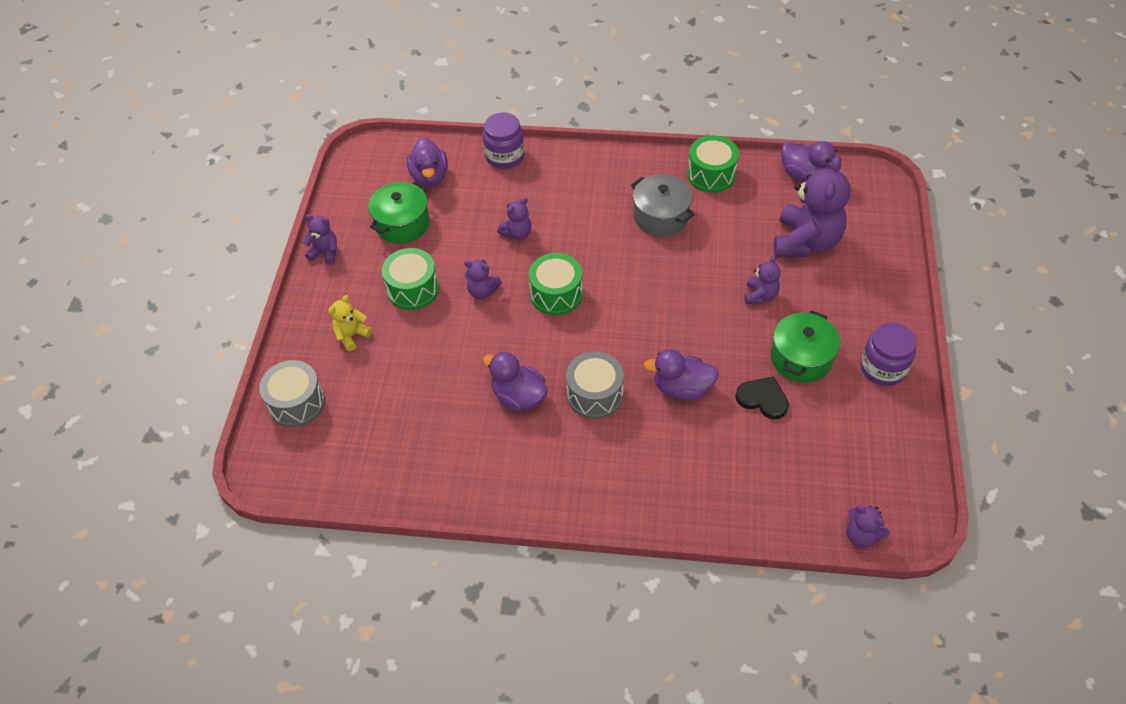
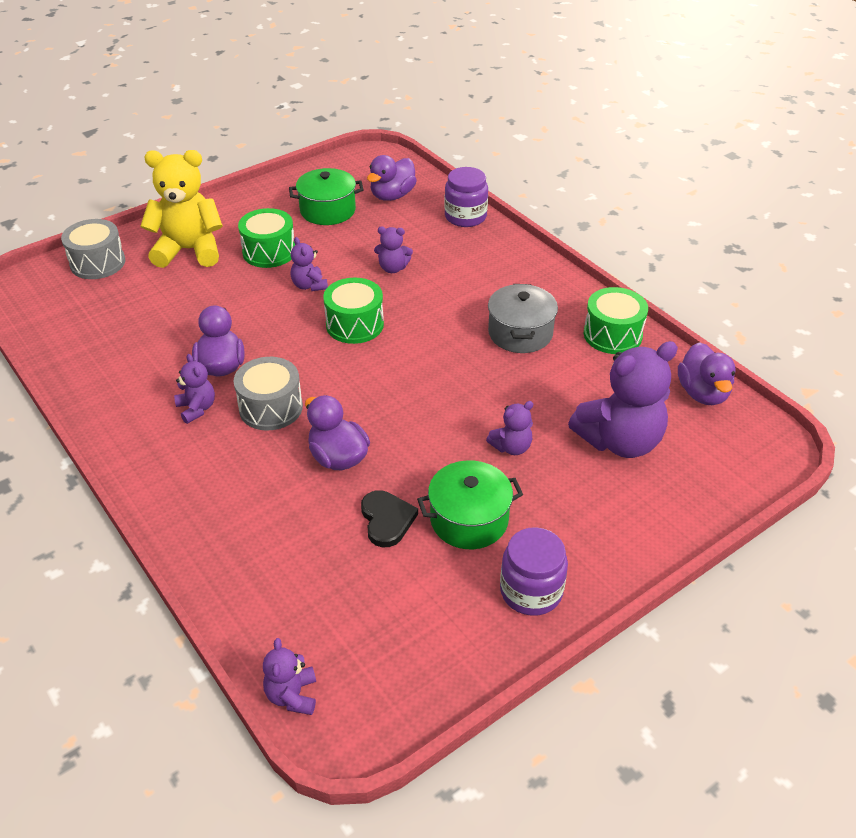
camera: 45 degrees right, 10 degrees down
(325, 253) = (254, 194): purple teddy bear -> purple teddy bear (197, 408)
(351, 335) = (189, 250): yellow teddy bear -> yellow teddy bear, size x2.07

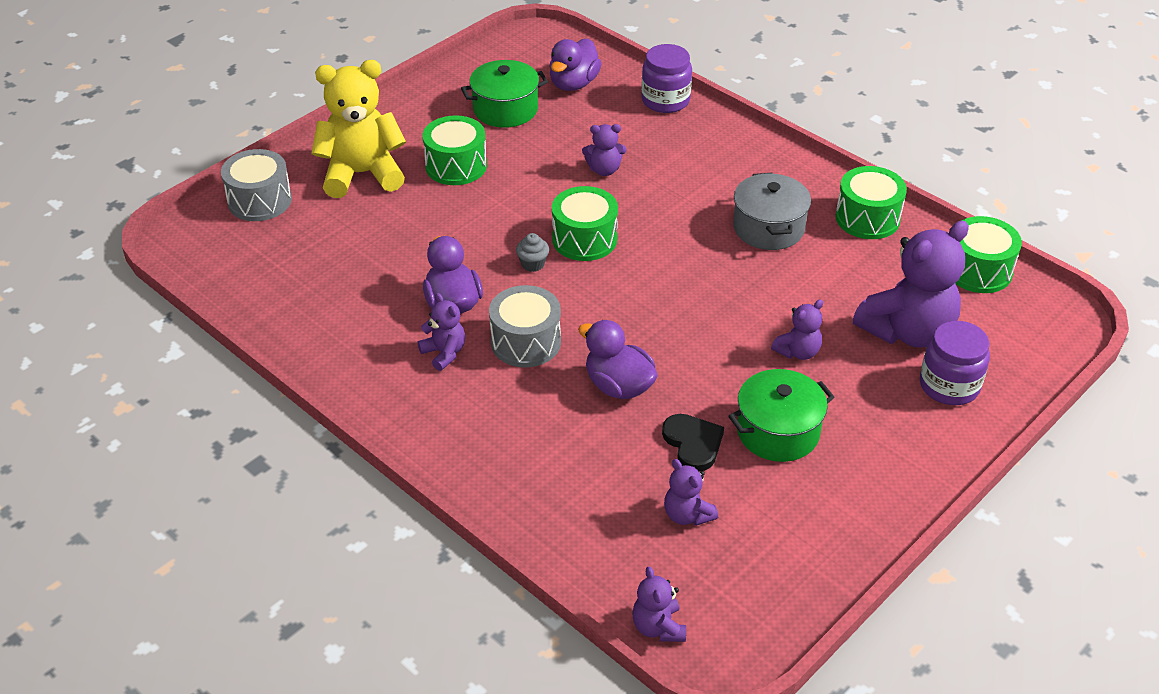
camera: 10 degrees left, 0 degrees up
(302, 341) = (533, 264): none -> grey cupcake
(309, 285) = (517, 200): purple teddy bear -> purple teddy bear (687, 515)
(531, 591) = (863, 494): purple jar -> purple jar (949, 385)
(702, 393) = (978, 270): purple duck -> green drum

